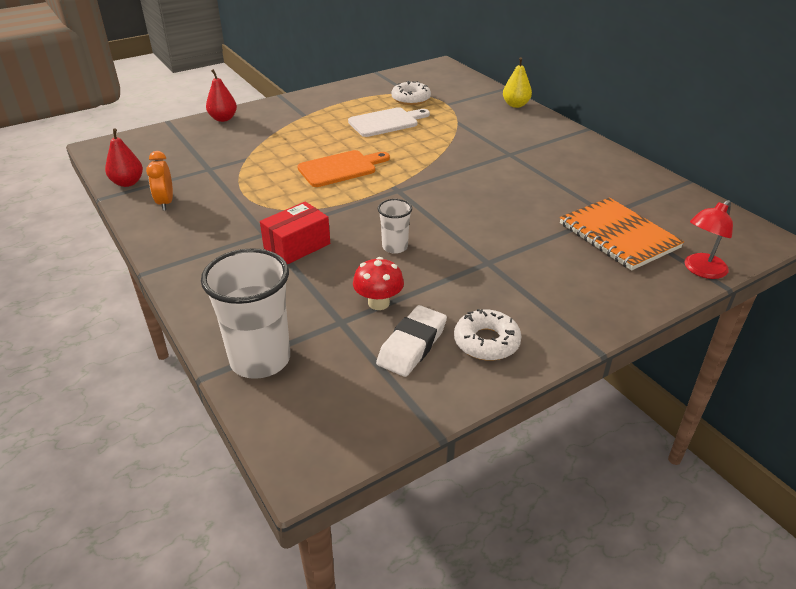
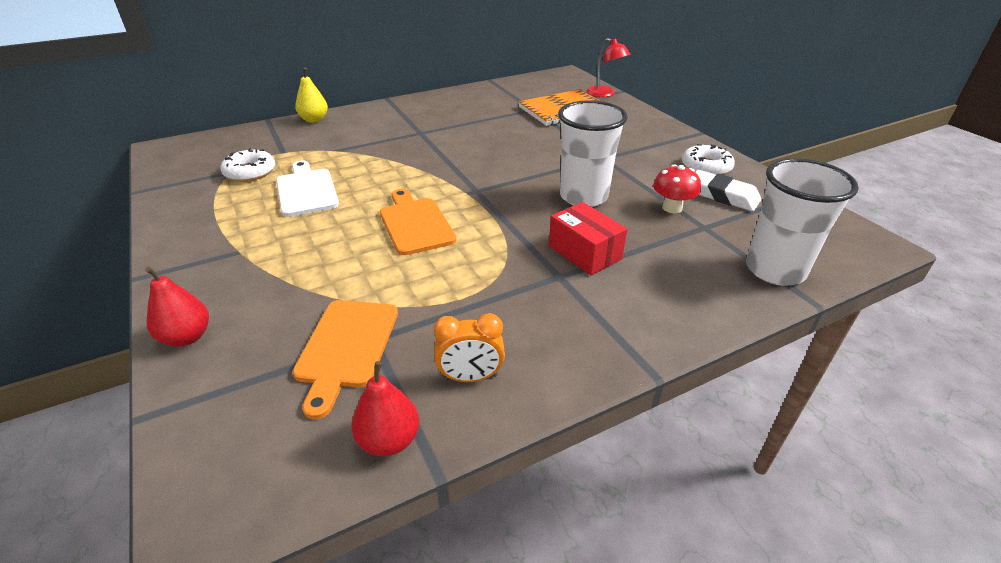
camera: 85 degrees left, 0 degrees up
(203, 162) = (346, 347): none -> orange cutting board
(395, 247) = (583, 197): white cup -> white cup, size x1.92

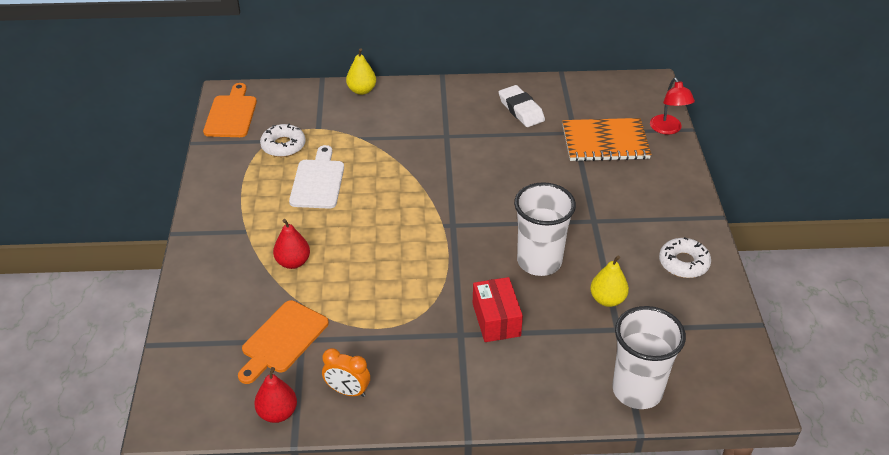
camera: 25 degrees right, 5 degrees up
(187, 337) = (190, 295): red pear -> red pear (293, 262)
(415, 223) = (383, 245): orange cutting board -> orange cutting board (231, 114)
(672, 208) = (607, 299): red mushroom -> yellow pear
(722, 195) = (667, 301): white eraser -> white eraser (521, 110)

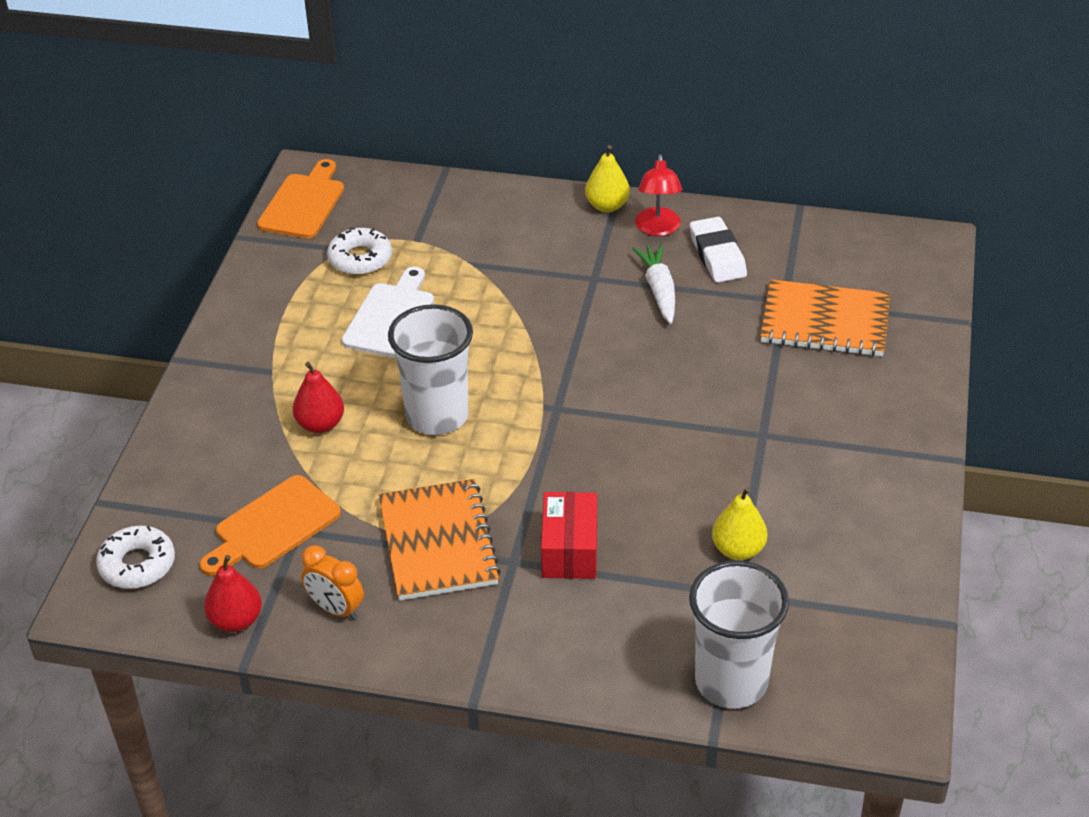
camera: 15 degrees right, 0 degrees up
(361, 90) = (496, 194): yellow pear -> yellow pear (607, 206)
(404, 330) = (438, 542): none -> orange notebook
(492, 137) = (659, 290): none -> white carrot
(539, 261) = (660, 480): white cup -> white cup (437, 416)
(668, 129) = (929, 316): red lamp -> red lamp (658, 229)
(683, 263) = (871, 517): white donut -> white donut (137, 564)

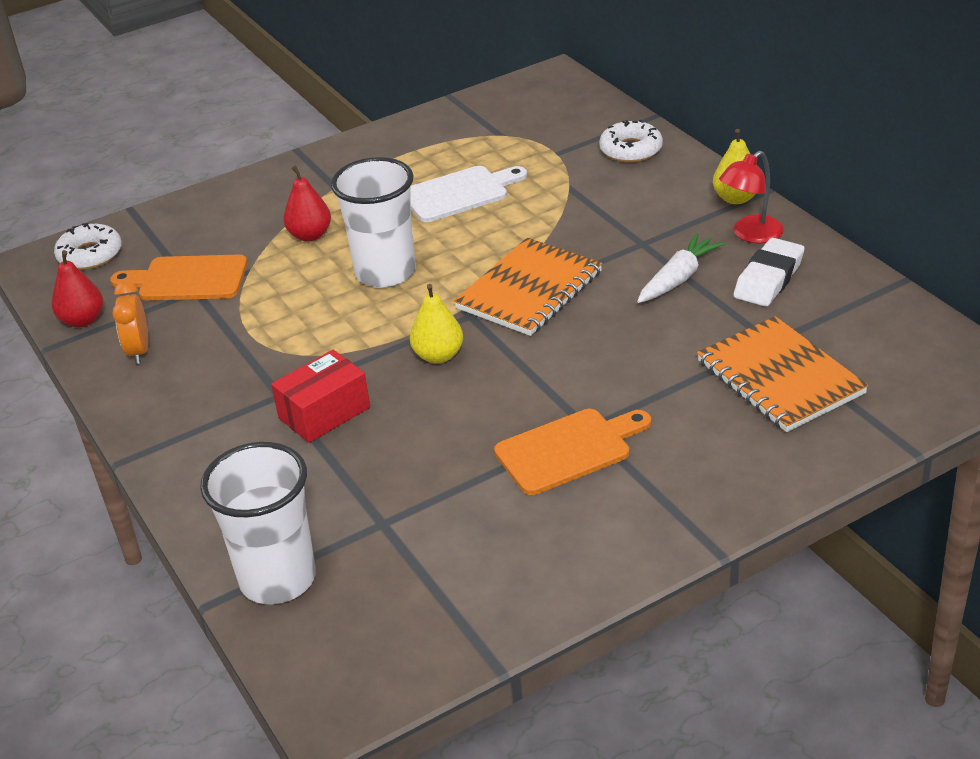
camera: 50 degrees right, 5 degrees down
(303, 203) = (521, 93): orange cutting board -> orange cutting board (568, 450)
(360, 259) = (500, 146): white donut -> white donut (631, 150)
(438, 542) = (256, 352): orange notebook -> orange notebook (529, 290)
(738, 550) = (433, 494): yellow pear -> yellow pear (438, 356)

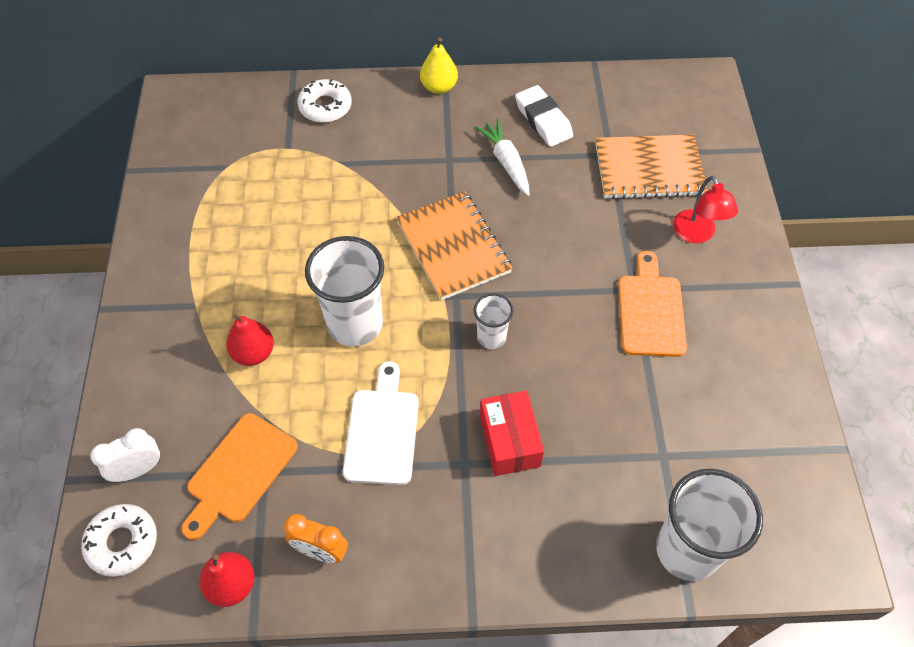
camera: 65 degrees left, 20 degrees up
(158, 232) = (138, 470): none -> white clock
(438, 356) = (491, 337): yellow pear -> white cup
(459, 193) = (286, 229): white cutting board -> white cutting board (382, 431)
(750, 234) = (487, 102): red lamp -> red lamp (697, 234)

